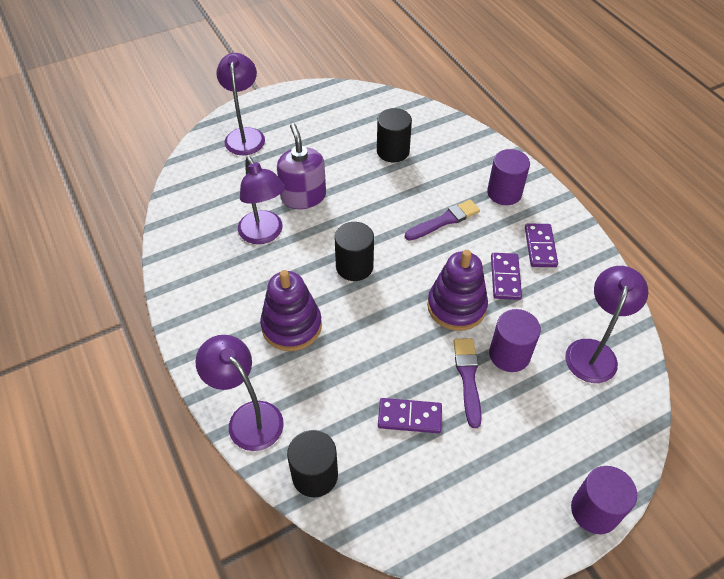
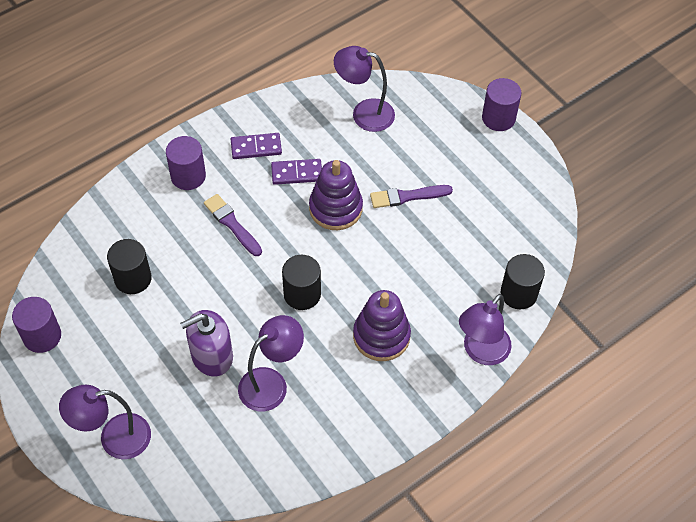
camera: 100 degrees left, 5 degrees up
(409, 417) = (452, 234): purple domino -> none
(509, 354) = (378, 169): purple cylinder -> purple cylinder (42, 336)

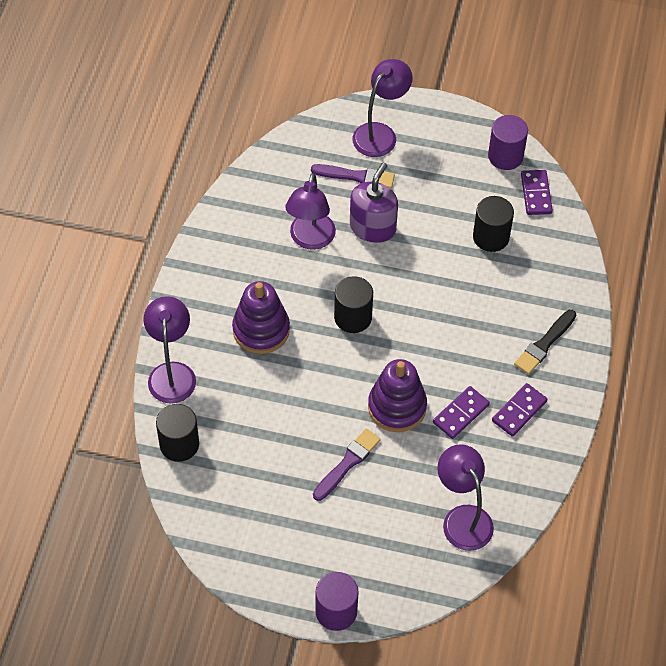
camera: 140 degrees right, 0 degrees up
(59, 286) = (536, 194): none -> purple domino
(188, 176) = (544, 344): purple cylinder -> black brush
(232, 224) = (465, 331): purple brush -> purple brush (356, 176)
(364, 113) = (462, 518): purple lamp -> purple lamp turned 90 degrees counterclockwise

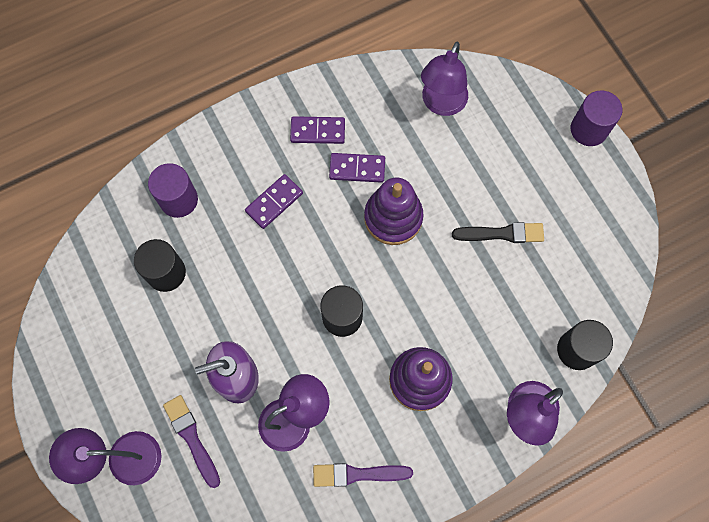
camera: 130 degrees left, 15 degrees up
(347, 463) = (473, 214): purple brush -> purple brush (357, 474)
(505, 156) = (63, 327): purple cylinder -> purple cylinder (178, 199)
(536, 194) = (88, 271): purple domino -> purple domino (274, 202)
(544, 344) = (240, 156): black brush -> black brush (502, 233)

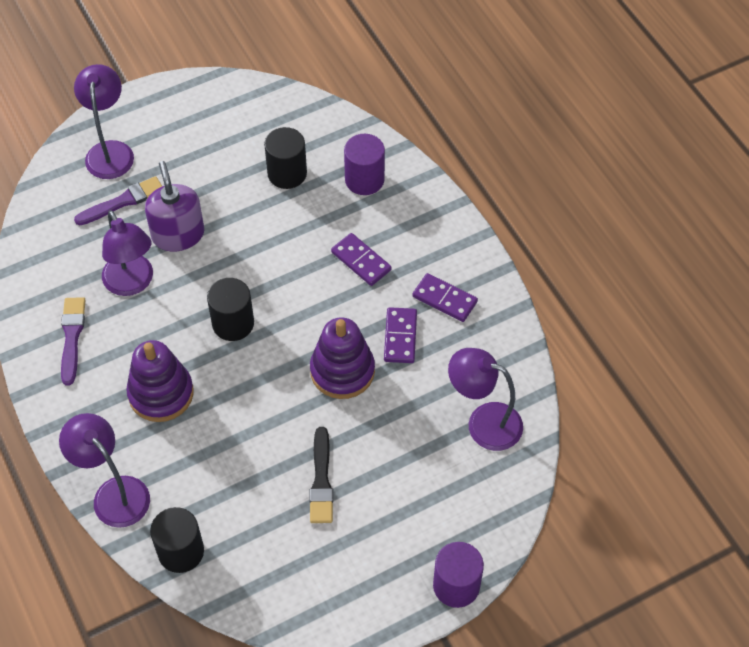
camera: 90 degrees right, 15 degrees down
(317, 131) = (444, 299): purple domino -> purple domino turned 60 degrees counterclockwise

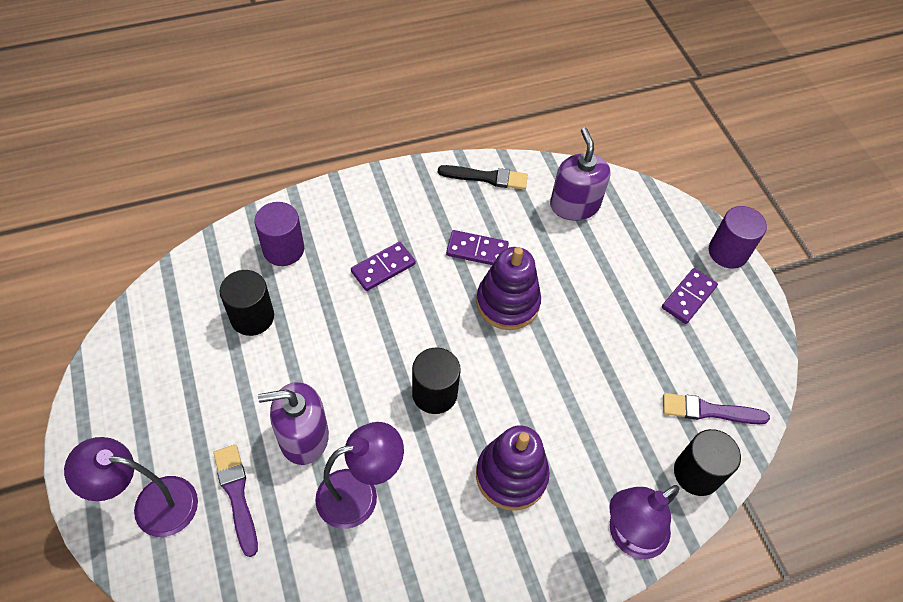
camera: 85 degrees left, 0 degrees up
(72, 337) = (421, 570): purple brush -> purple brush (709, 411)
(321, 480) = (624, 337): black brush -> black brush (487, 177)
(444, 299) = (442, 210): purple domino -> purple domino (688, 297)
(483, 422) = (574, 205): purple lamp -> purple soap dispenser

